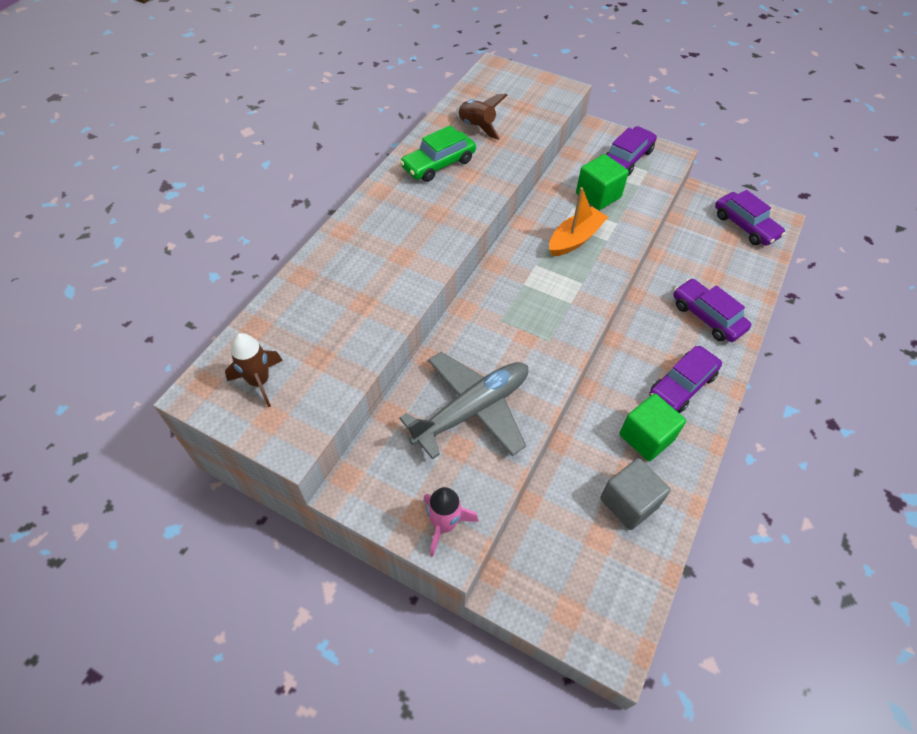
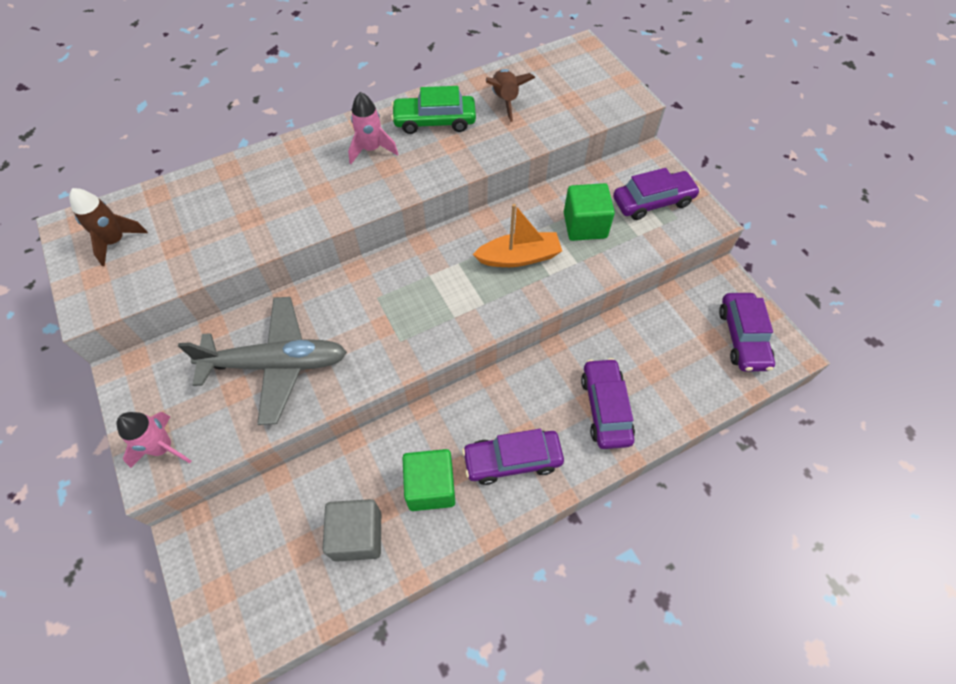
camera: 35 degrees right, 5 degrees up
(410, 206) = (371, 149): none -> pink rocket

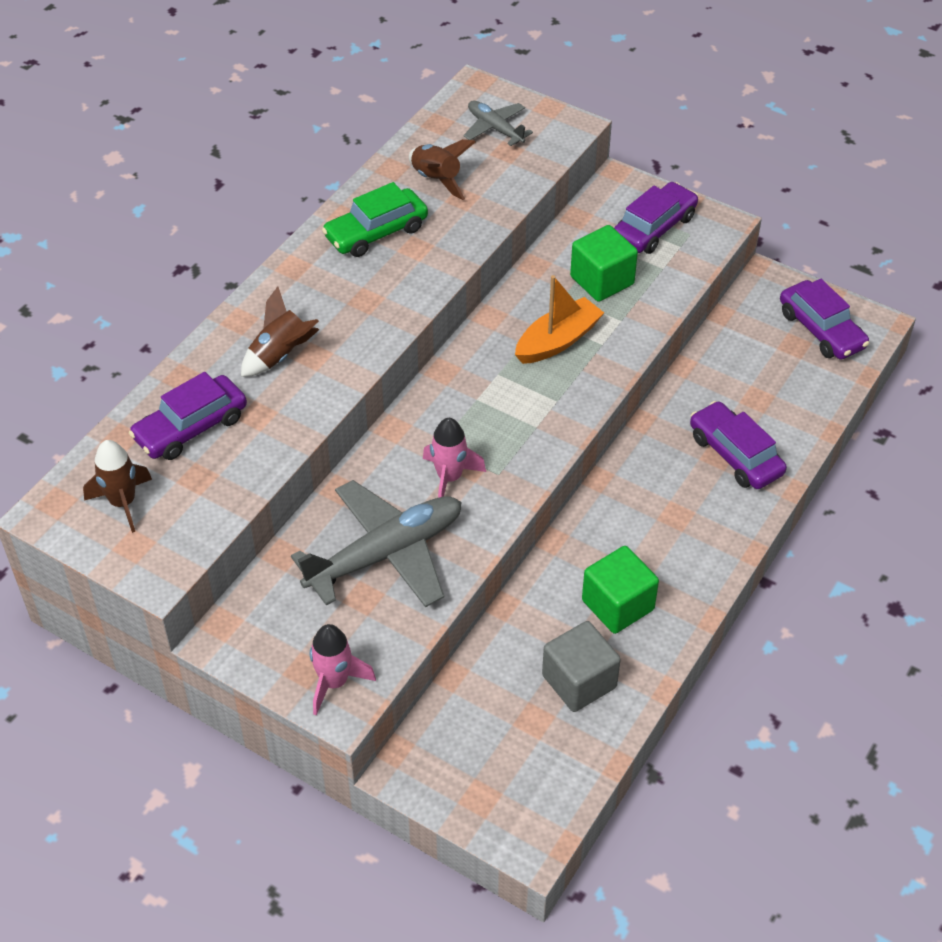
camera: 30 degrees left, 10 degrees down
(300, 182) = (280, 355): none -> brown rocket
(371, 149) = (330, 290): pink rocket -> pink rocket (449, 478)
(512, 460) = (679, 543): purple car -> purple car (191, 427)
(574, 80) = (495, 128): none -> grey plane

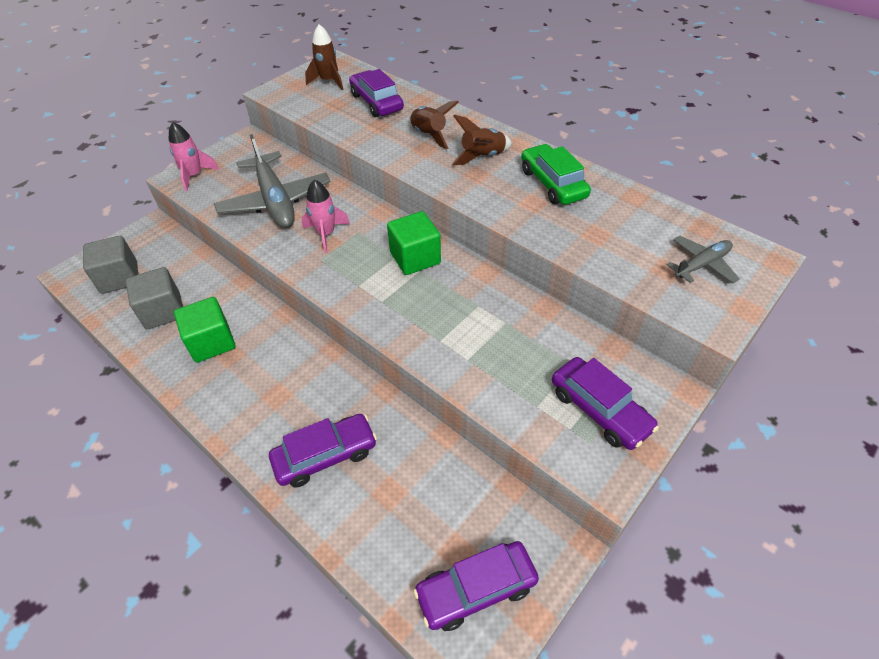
camera: 100 degrees right, 0 degrees up
(436, 180) = (621, 221): brown rocket -> brown rocket (482, 157)
(527, 767) = (119, 278): none -> grey cube
(557, 341) = (449, 310): orange boat -> none
(602, 280) = (522, 353): green cube -> green cube (415, 258)

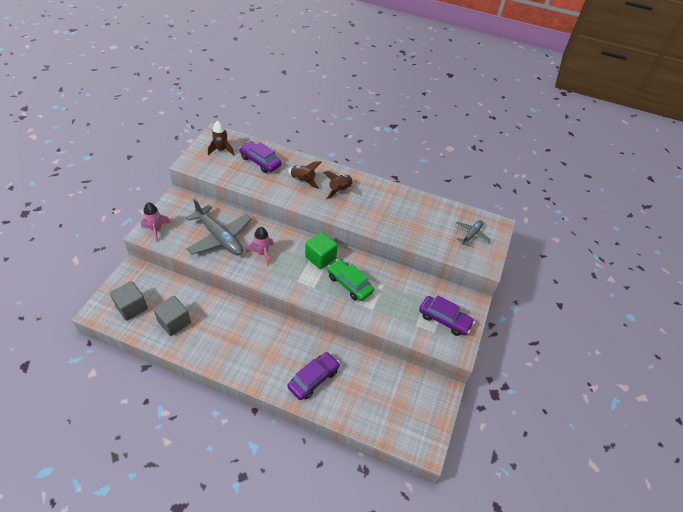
camera: 25 degrees left, 0 degrees up
(211, 342) = (216, 334): green cube -> none
(476, 589) = (414, 419): purple car -> none
(553, 183) = (384, 201): green car -> green car (349, 284)

